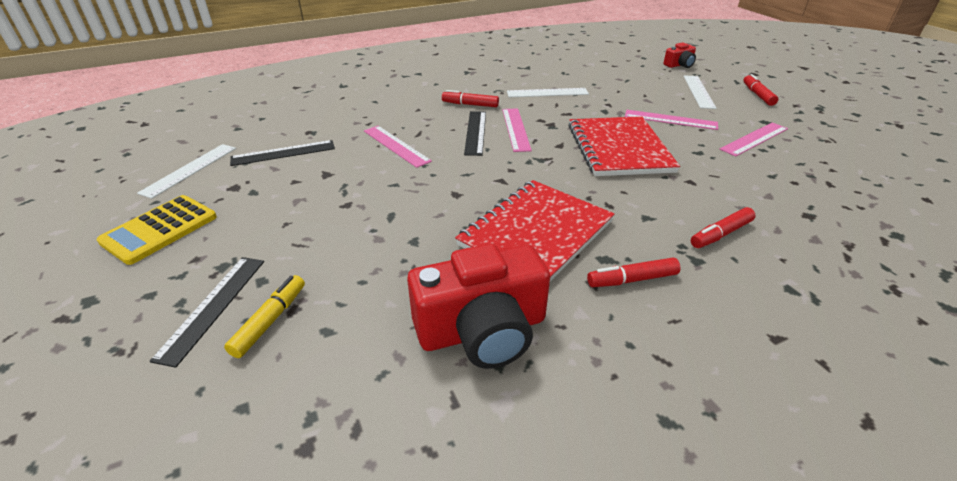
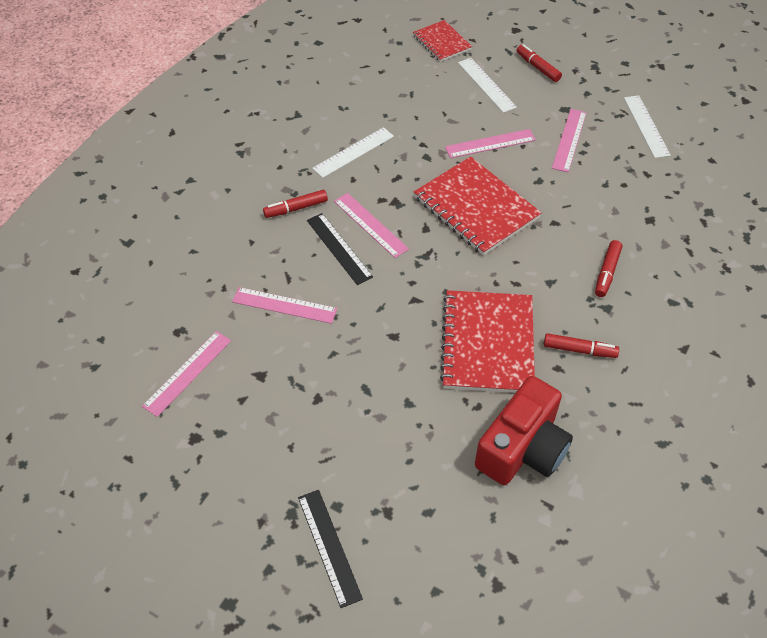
camera: 35 degrees left, 15 degrees up
(159, 229) = (191, 517): yellow calculator -> none
(190, 170) = (122, 444): white ruler -> white ruler (646, 126)
(270, 321) = (382, 530): yellow marker -> none
(283, 153) = (187, 373): black ruler -> pink ruler
(632, 279) = (579, 350): red marker -> red marker turned 120 degrees counterclockwise
(679, 65) = (441, 42): red camera -> red notebook

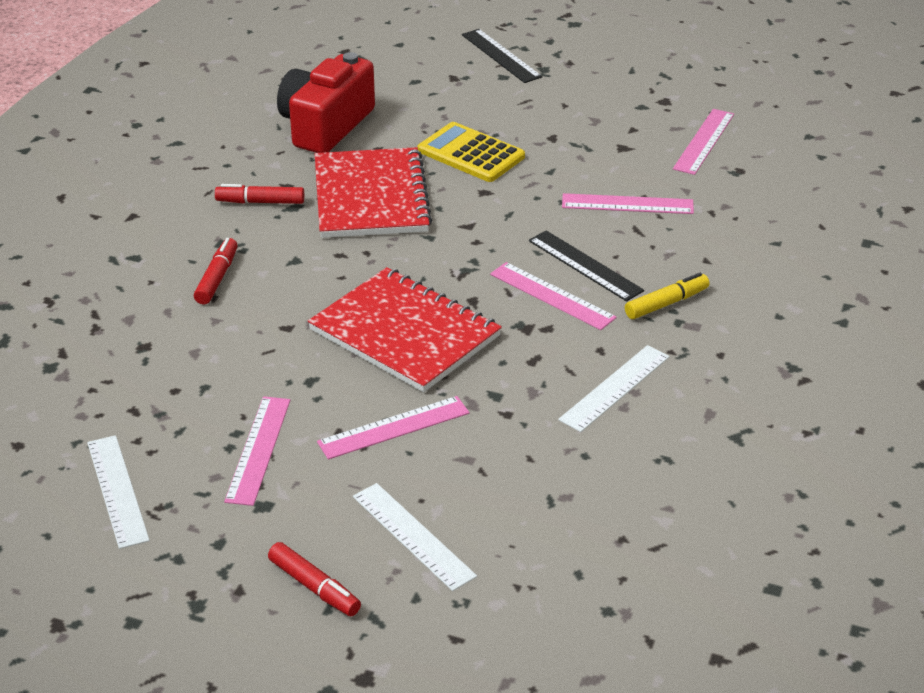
camera: 170 degrees right, 15 degrees down
(296, 208) = (666, 303): red marker -> yellow marker
(395, 386) = (471, 153): none -> yellow calculator
(441, 42) = (519, 622): red notebook -> none

